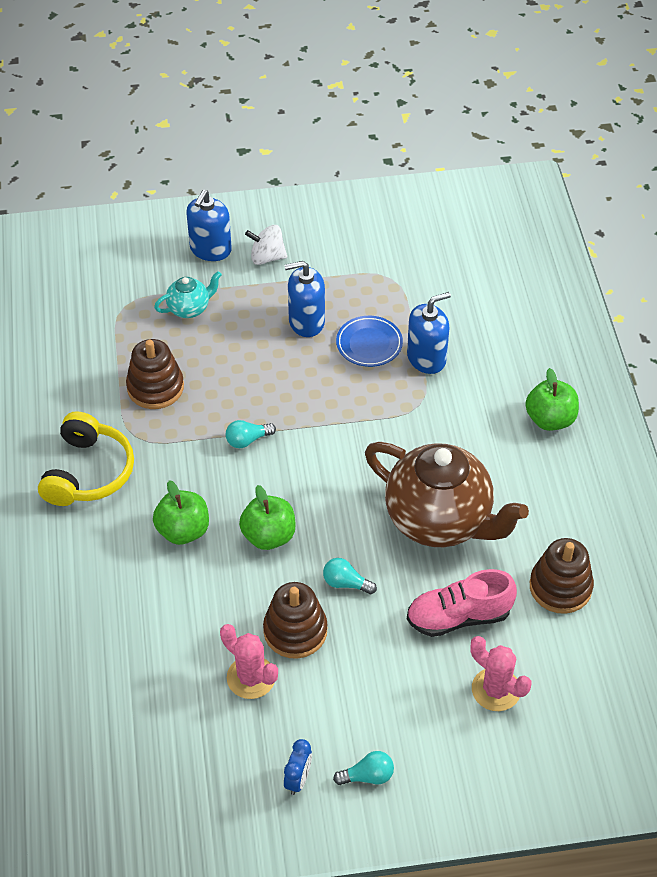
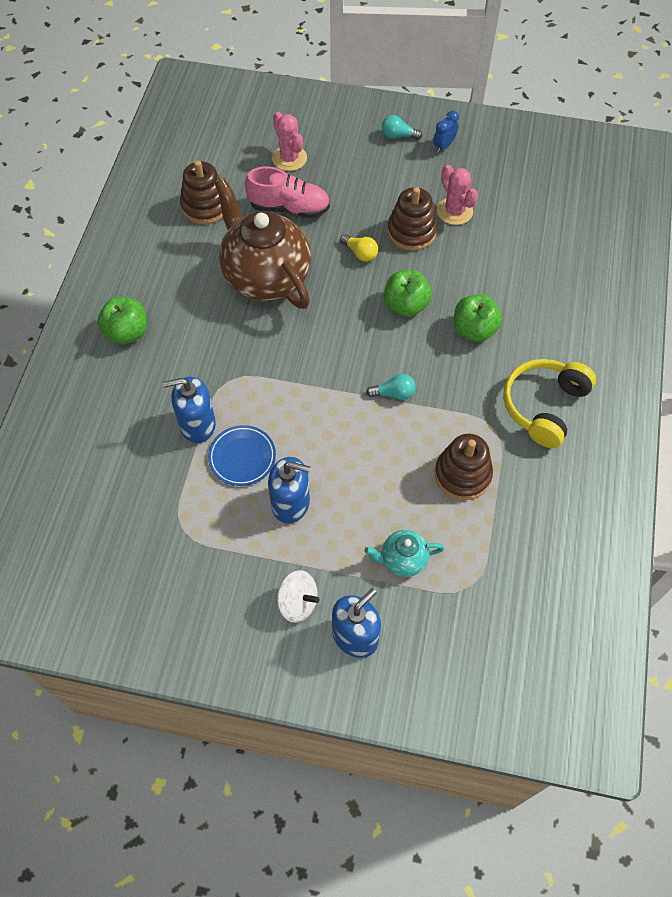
camera: 160 degrees left, 10 degrees up
(345, 583) = (360, 253): turquoise light bulb -> yellow light bulb

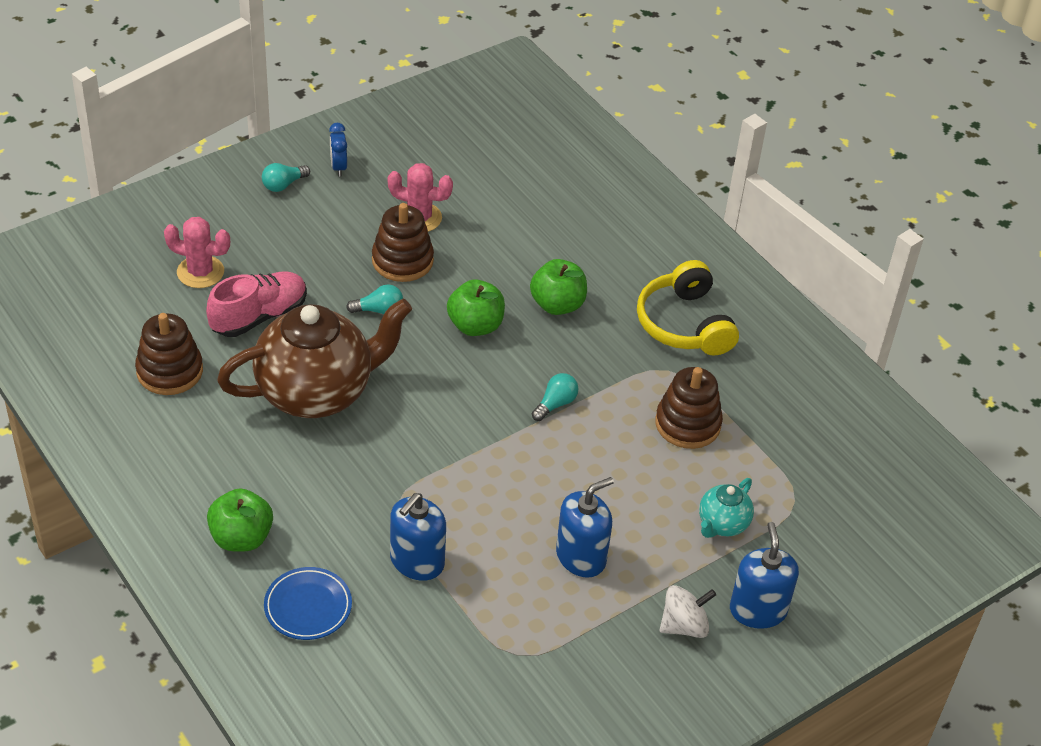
camera: 50 degrees left, 15 degrees down
(242, 457) = (492, 555): blue plate -> blue plate (308, 606)
(266, 277) = (316, 392): brown teapot -> brown teapot turned 150 degrees clockwise
(360, 253) = (379, 310): yellow light bulb -> turquoise light bulb

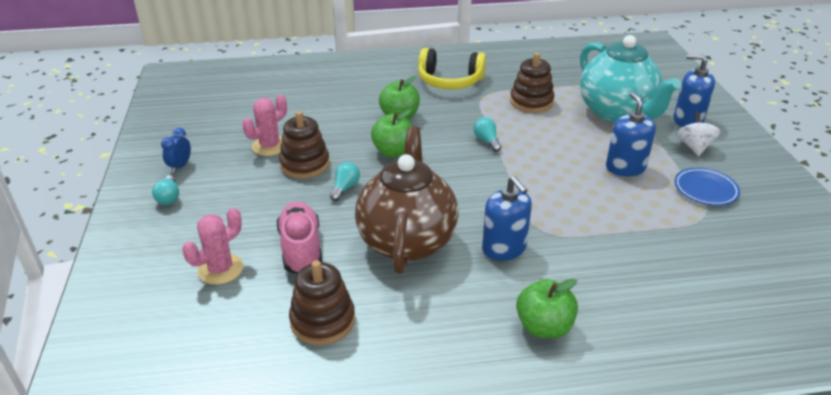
camera: 60 degrees left, 10 degrees down
(308, 606) = (633, 307): blue plate -> blue plate (705, 189)
(338, 167) = (180, 166): blue clock -> blue clock turned 90 degrees clockwise
(417, 561) = (605, 238): blue soap dispenser -> blue soap dispenser (504, 248)
(722, 524) = (617, 113): turquoise teapot -> turquoise teapot, size x2.24

